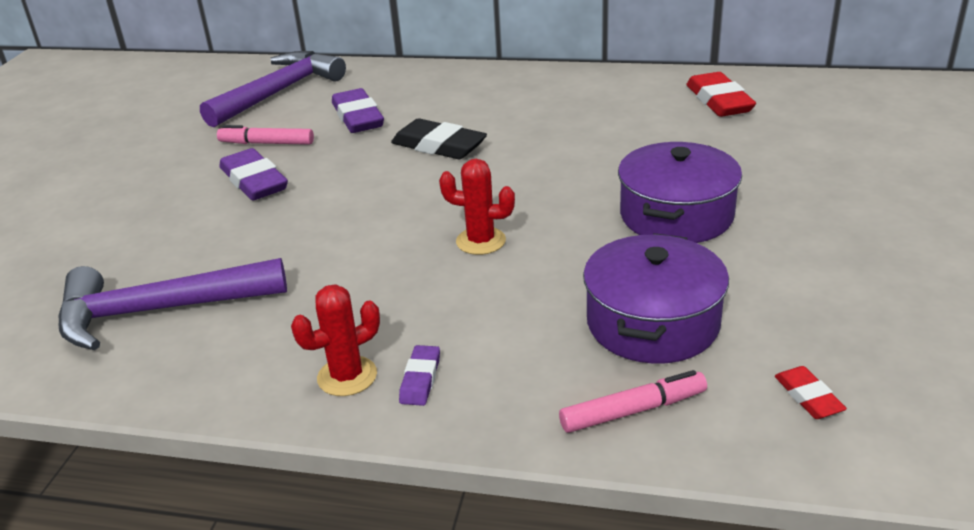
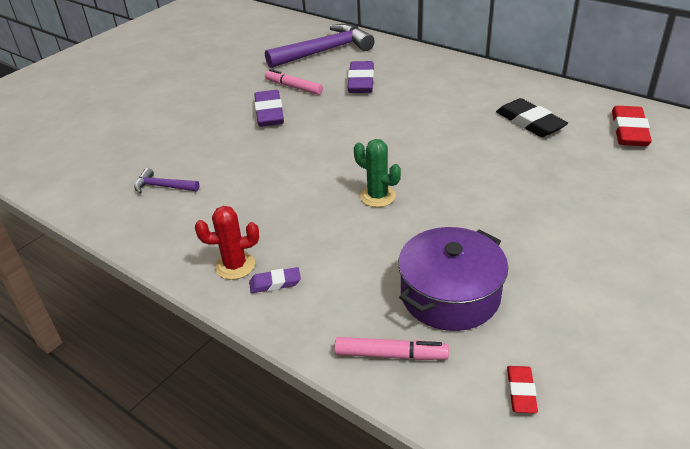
camera: 25 degrees right, 5 degrees up
(158, 311) = (163, 187): purple hammer -> purple hammer, size x0.46
(420, 379) = (275, 283): purple eraser -> purple eraser turned 45 degrees clockwise
(439, 146) = (398, 117): black eraser -> black eraser (530, 122)
(481, 241) = (377, 196): red cactus -> green cactus
(676, 215) = (527, 217): purple pot -> none

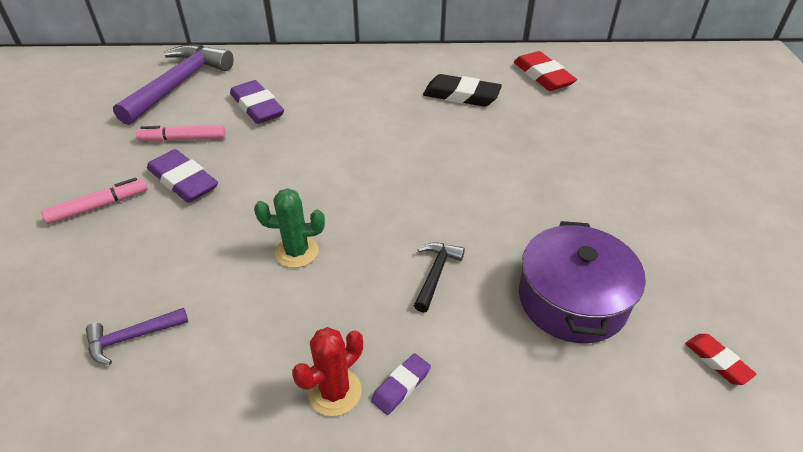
camera: 40 degrees left, 5 degrees up
(368, 233) = (436, 274): none -> black hammer
(377, 196) = (404, 229): green cactus -> green cactus (296, 252)
(390, 355) = (590, 395): pink marker -> pink marker (99, 206)

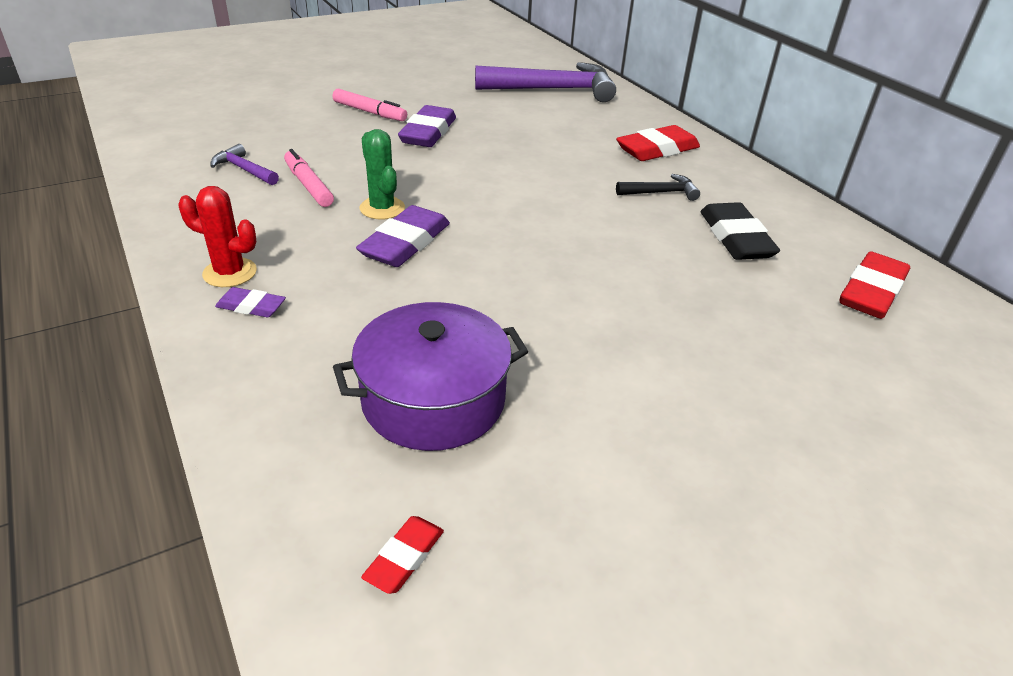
camera: 60 degrees right, 5 degrees down
(183, 139) = (481, 115): pink marker -> pink marker (308, 185)
(257, 107) = (564, 131): purple eraser -> purple eraser (405, 243)
(326, 77) = (657, 150): none -> red eraser
(436, 274) = (408, 292): black hammer -> black hammer (661, 192)

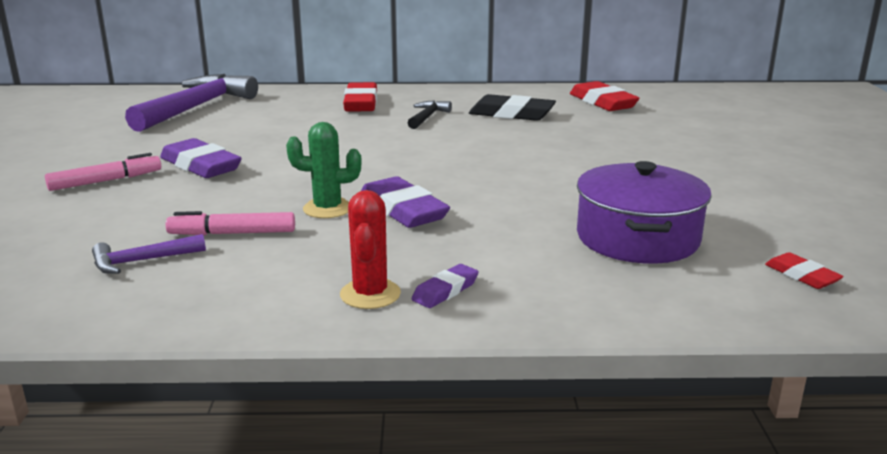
camera: 60 degrees left, 15 degrees down
(230, 273) = (370, 294): red cactus -> red cactus turned 45 degrees counterclockwise

